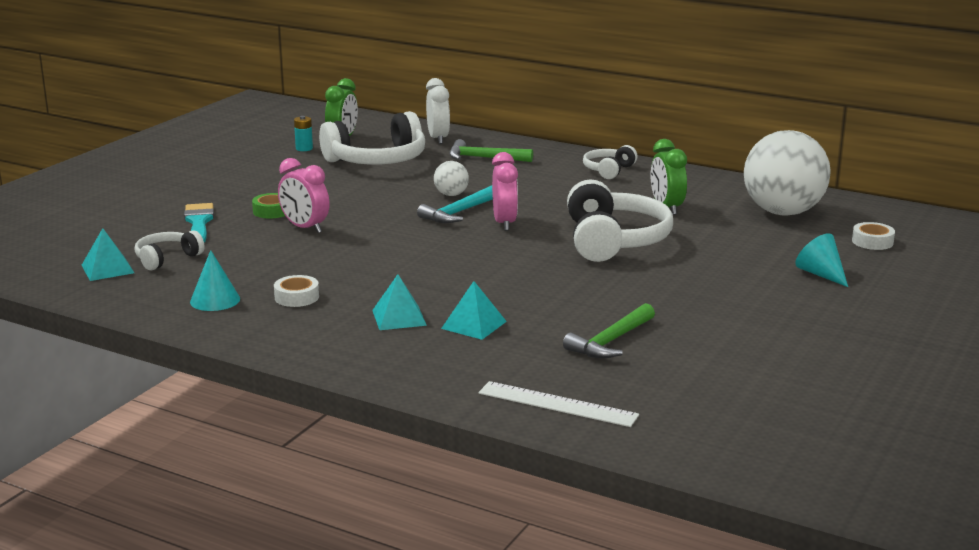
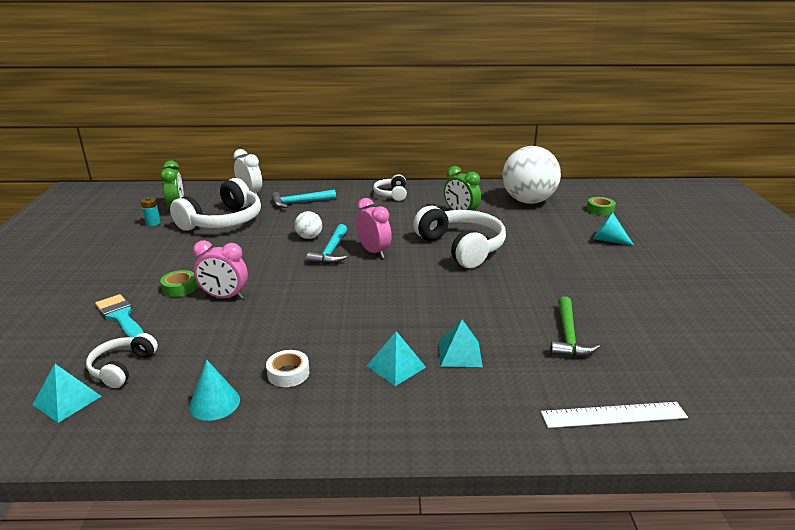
camera: 30 degrees left, 5 degrees up
(484, 158) = (299, 202): green hammer -> turquoise hammer
(872, 242) = (600, 210): white tape -> green tape

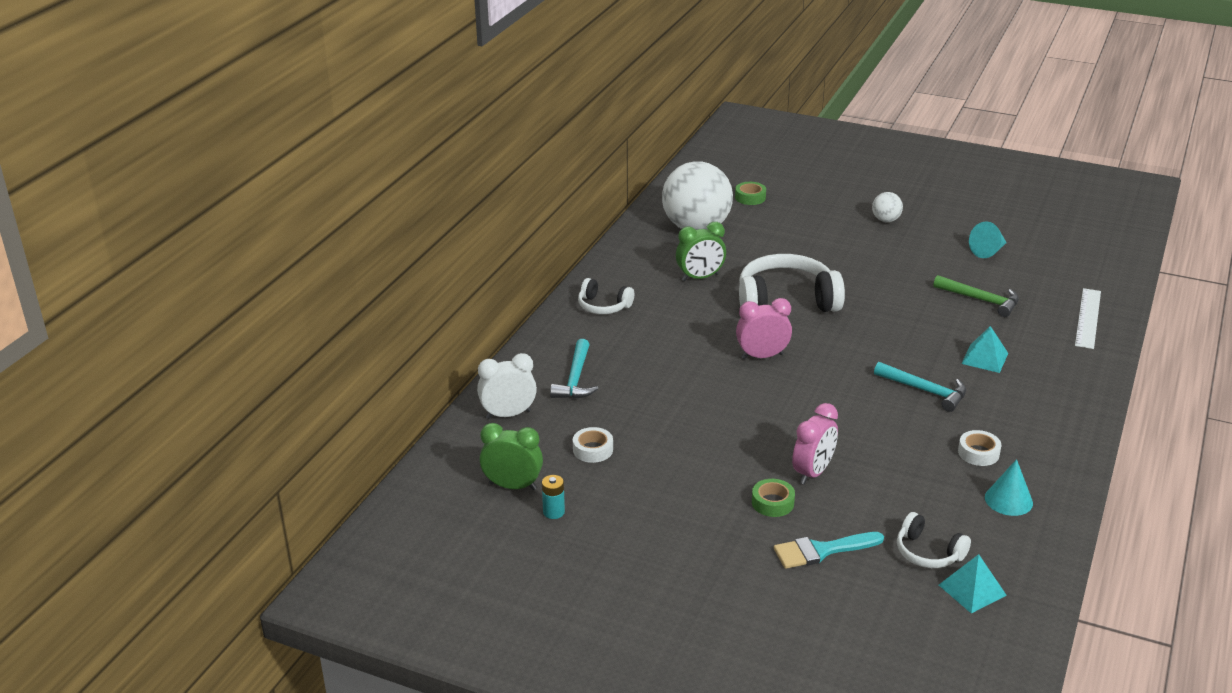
camera: 65 degrees left, 5 degrees up
(223, 221) = (593, 450): white headphones -> white tape
(309, 237) = (693, 391): white ball -> white ball (886, 220)
(331, 251) = (743, 383): turquoise hammer -> turquoise hammer (925, 391)
(396, 366) = (990, 394): turquoise pyramid -> none
(608, 240) = (822, 220): turquoise cone -> turquoise cone (988, 251)

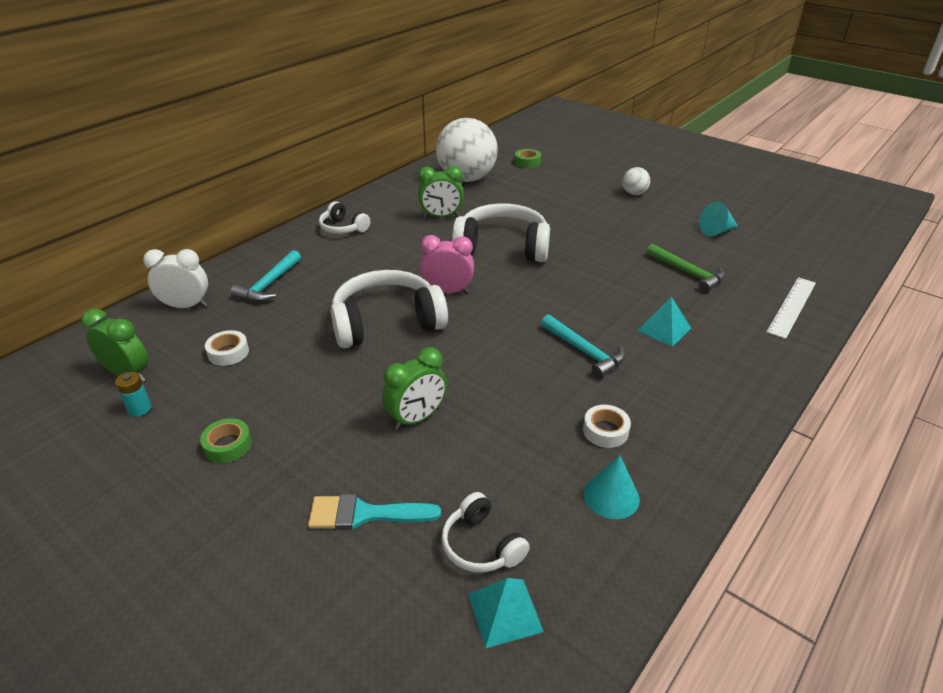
camera: 15 degrees right, 5 degrees up
(724, 396) = (386, 322): none -> white headphones
(772, 503) = (353, 444): green tape -> green tape (228, 445)
(813, 473) = (417, 418): pink clock -> green clock

